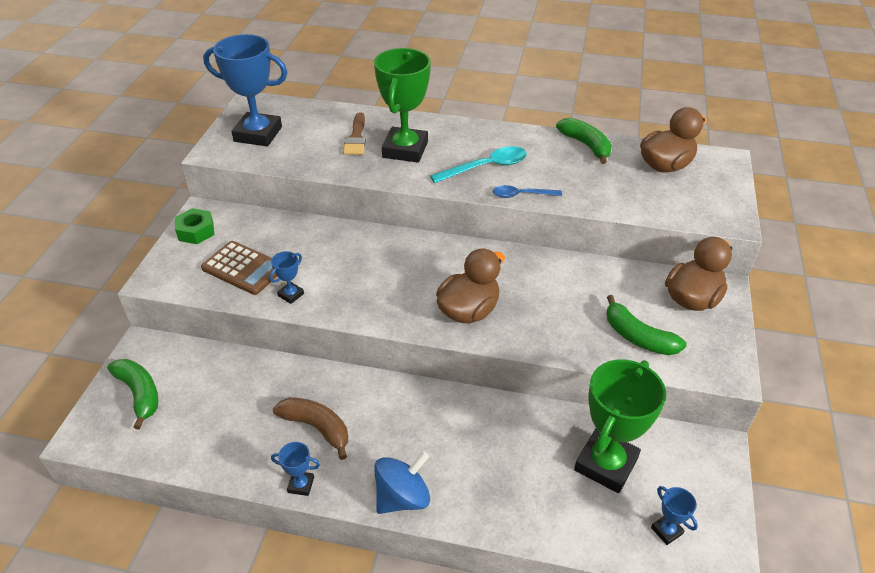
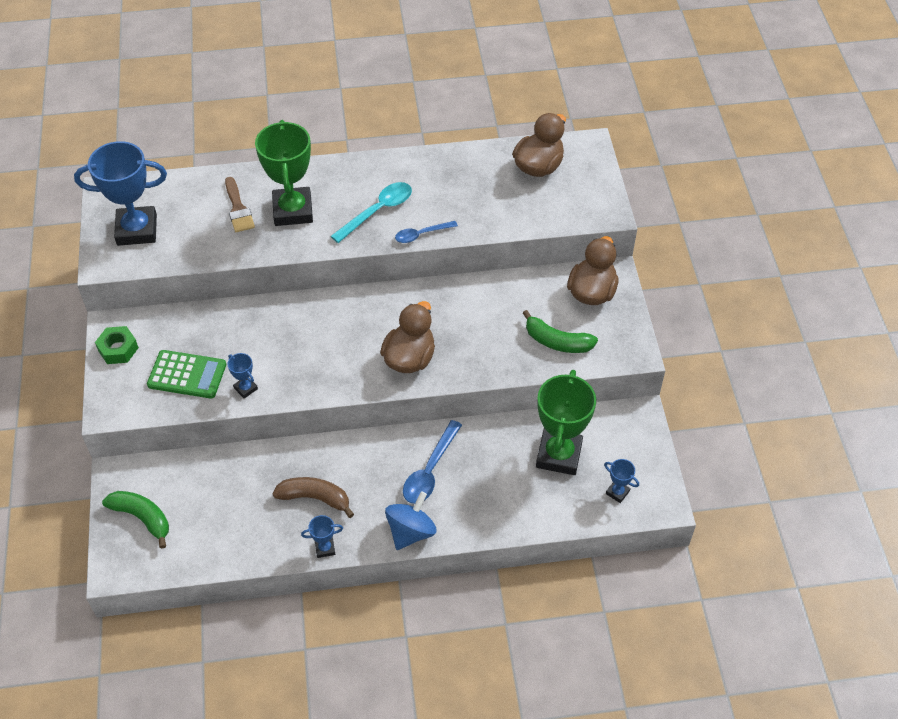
camera: 20 degrees left, 10 degrees up
(243, 268) = (187, 375): brown calculator -> green calculator
(291, 295) = (245, 388): blue trophy -> blue trophy turned 60 degrees counterclockwise
(451, 437) = (430, 471): none -> blue spoon
(586, 145) = (461, 161): green banana -> none

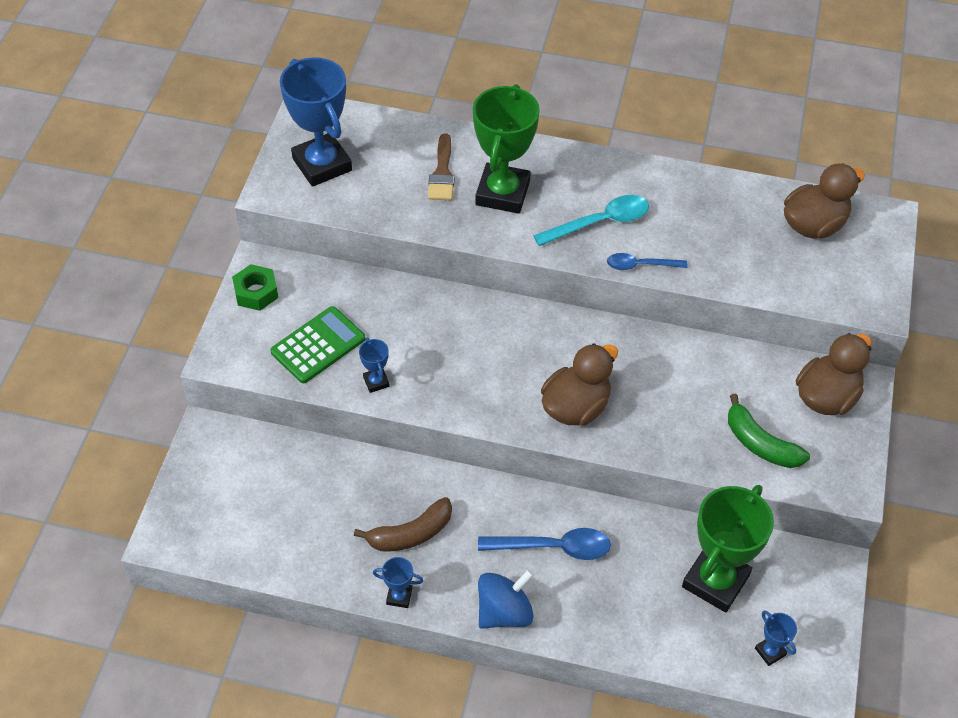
camera: 20 degrees right, 0 degrees up
(137, 230) = (322, 164): blue trophy -> blue trophy turned 45 degrees clockwise
(142, 517) = (214, 490): green banana -> none
(187, 375) = (318, 345): green calculator -> green calculator turned 75 degrees counterclockwise
(315, 498) = (411, 534): brown banana -> brown banana turned 120 degrees clockwise
(430, 471) = (554, 547): blue spoon -> blue spoon turned 135 degrees counterclockwise

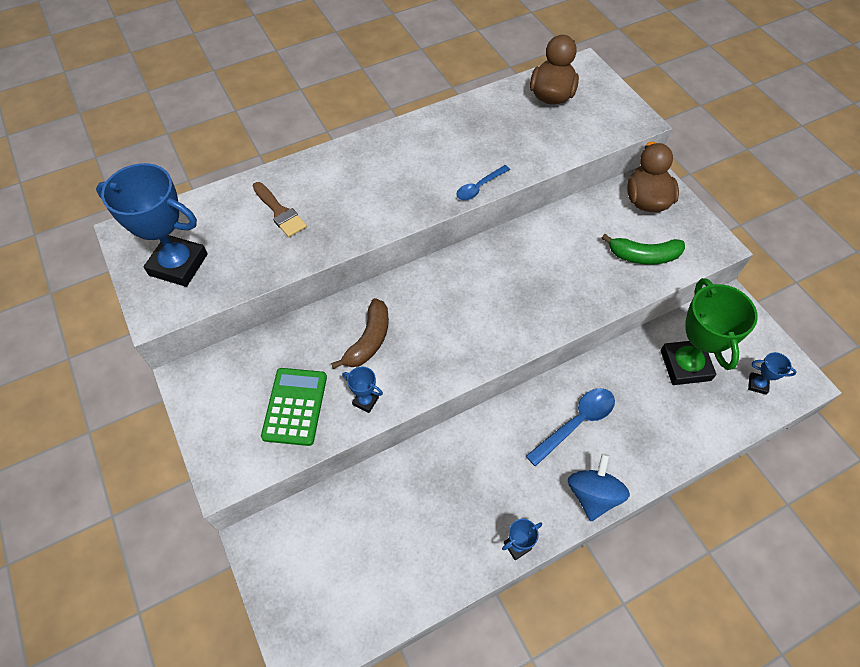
camera: 40 degrees left, 5 degrees up
(256, 292) = (205, 401): green nut -> none
(411, 534) = (479, 492): brown banana -> brown banana (369, 340)
(503, 193) = (338, 198): green trophy -> none
(576, 407) = (516, 315): brown duck -> none
(600, 222) = (424, 176): turquoise spoon -> none

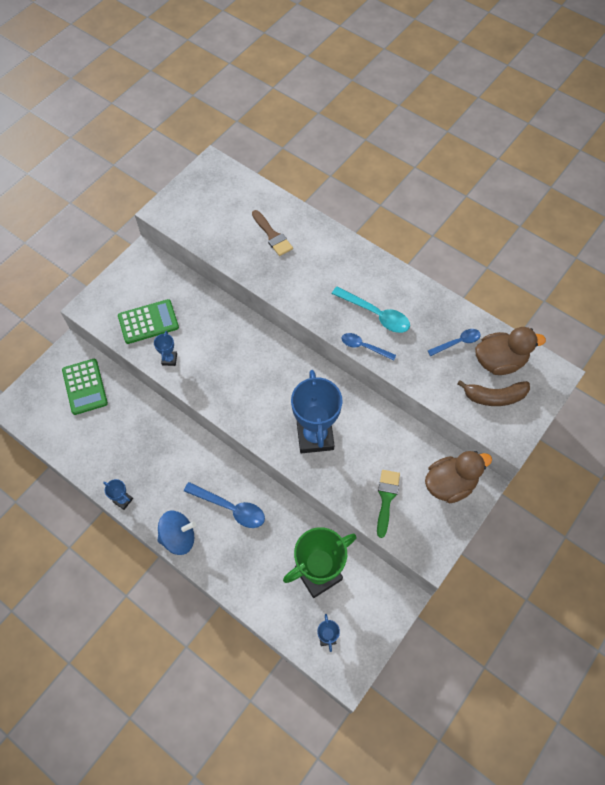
camera: 65 degrees right, 5 degrees up
(178, 265) = (201, 204): blue trophy -> blue trophy (315, 436)
(280, 212) = (272, 235): brown brush -> brown brush turned 60 degrees counterclockwise
(325, 540) = (85, 387): none -> green calculator
(369, 340) = (216, 341): brown banana -> brown banana (494, 397)
(445, 162) = (376, 314): none -> turquoise spoon
(514, 115) = (457, 342): none -> blue spoon
(643, 256) = (386, 498): green banana -> green brush

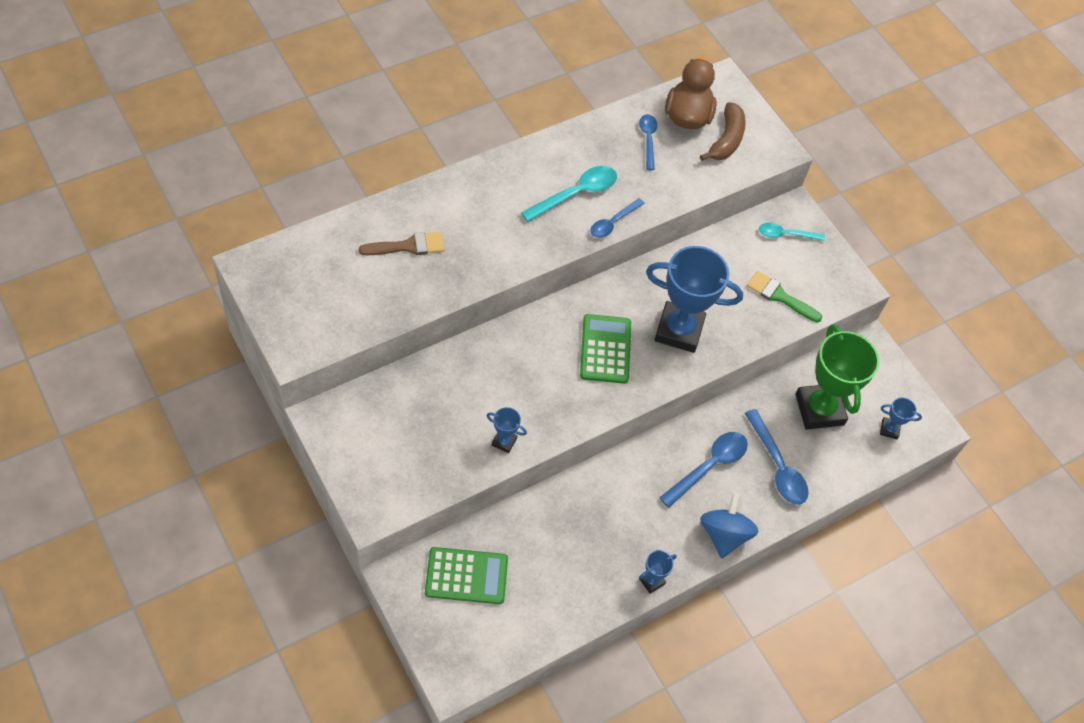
camera: 75 degrees left, 5 degrees down
(148, 322) = (434, 446): green calculator -> green calculator (605, 349)
(252, 558) = (777, 466): none -> blue spoon
(450, 484) = (785, 234): brown duck -> turquoise spoon

